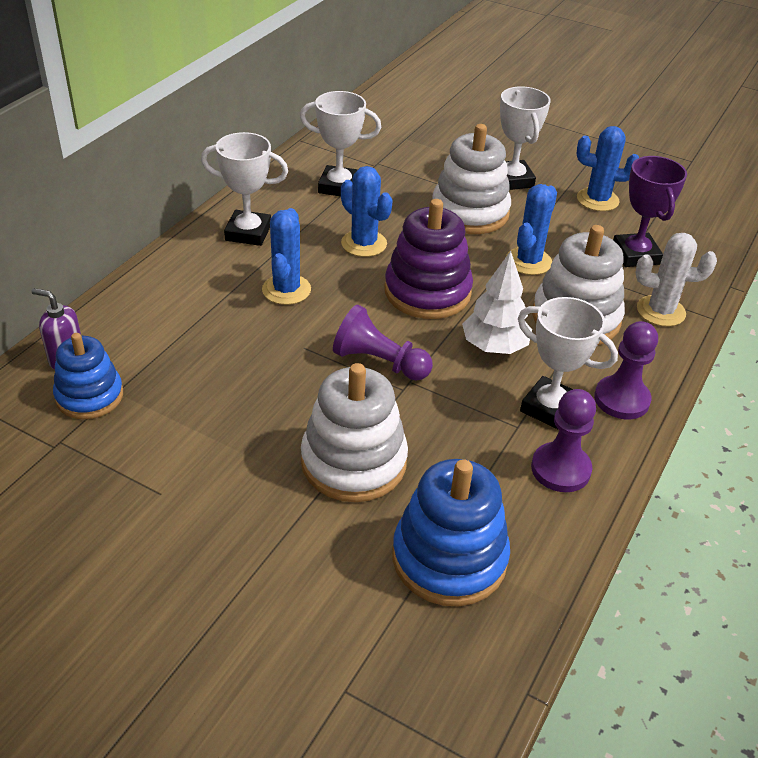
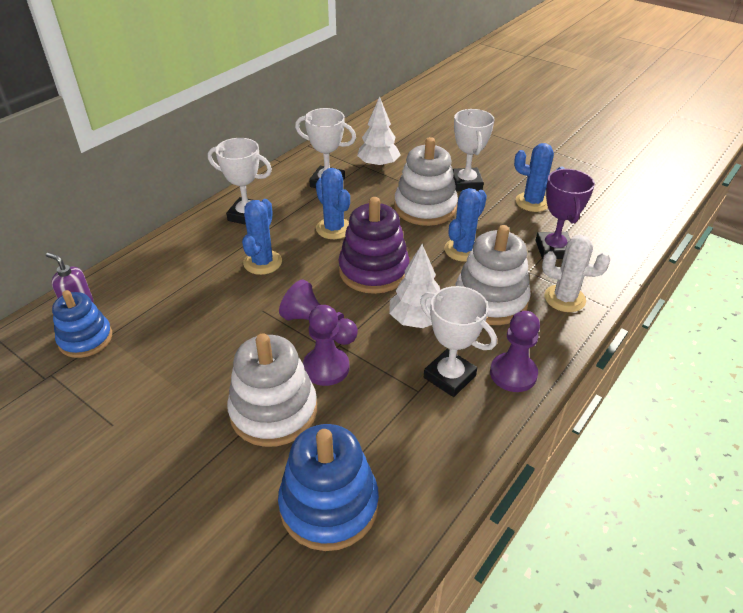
camera: 10 degrees right, 0 degrees up
(397, 162) = (378, 165): none -> white tree
(560, 469) = (445, 432): purple pawn -> purple pawn (326, 368)

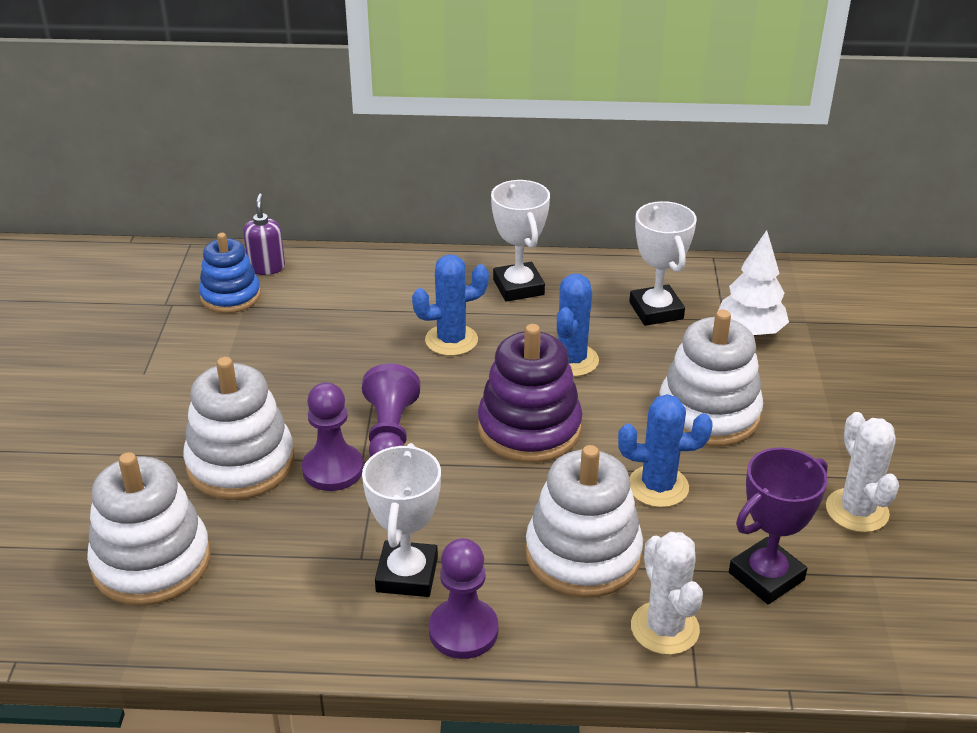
camera: 55 degrees right, 5 degrees down
(329, 505) = (152, 562): blue stacking toy -> white stacking toy
(416, 320) = (477, 504): white tree -> none
(466, 183) = (816, 426): white trophy -> none
(532, 202) = (857, 511): blue cactus -> white cactus

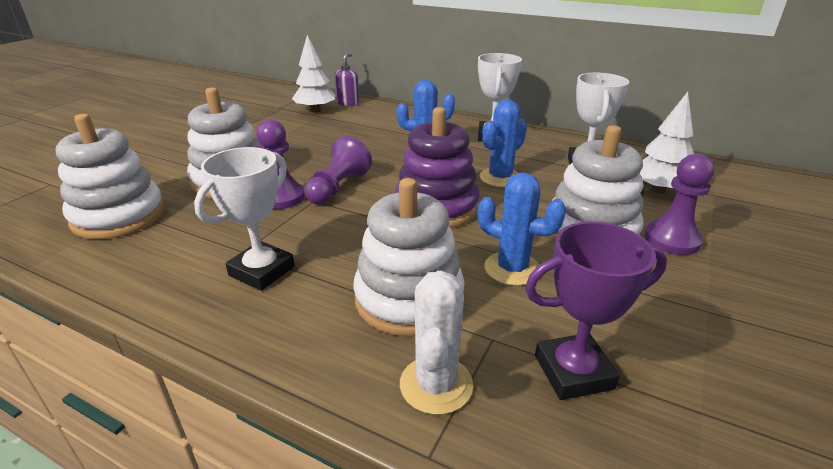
camera: 25 degrees right, 5 degrees down
(230, 296) = (315, 110): blue stacking toy -> white tree
(463, 631) = (261, 324): purple pawn -> purple pawn (672, 240)
(857, 511) = (707, 343): white cactus -> none

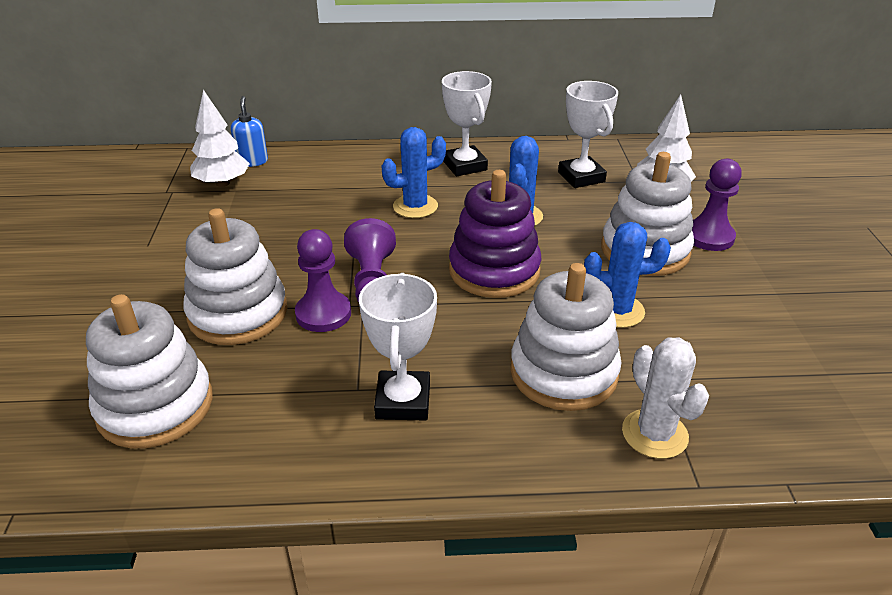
camera: 30 degrees left, 5 degrees up
(348, 103) = (252, 161): purple soap dispenser -> blue soap dispenser
(573, 372) = (733, 380): purple trophy -> none

